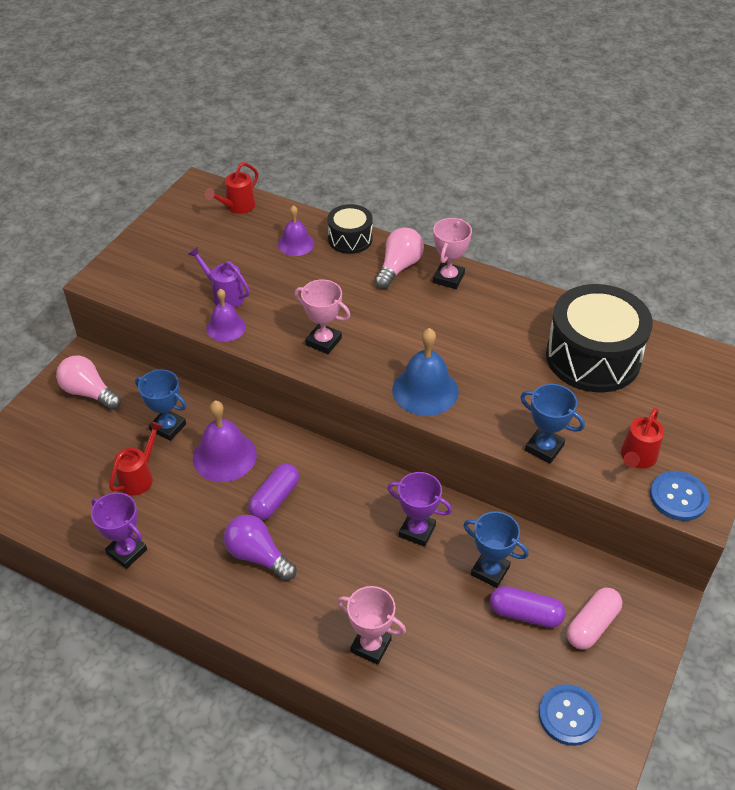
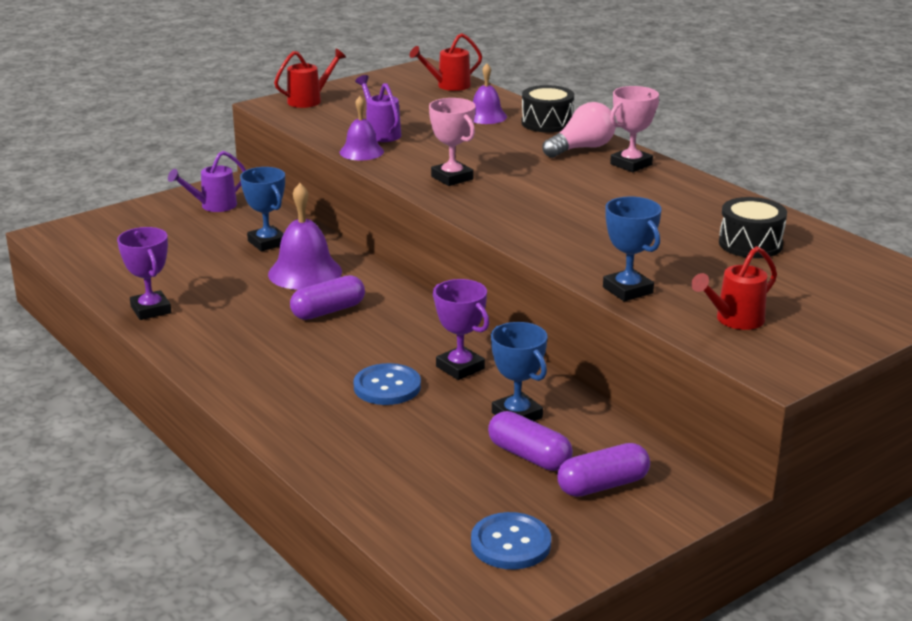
camera: 25 degrees right, 20 degrees down
(89, 392) = (213, 206): pink light bulb -> purple watering can
(139, 477) = (209, 267): red watering can -> red watering can (309, 100)
(258, 556) = (274, 343): purple light bulb -> none
(371, 646) = (333, 432): pink trophy -> none
(425, 390) = (529, 227): blue bell -> none
(592, 625) = (603, 485): pink capsule -> purple capsule
(593, 357) = (750, 244): black drum -> black drum, size x0.53
(678, 497) = (760, 357): blue button -> blue button (387, 387)

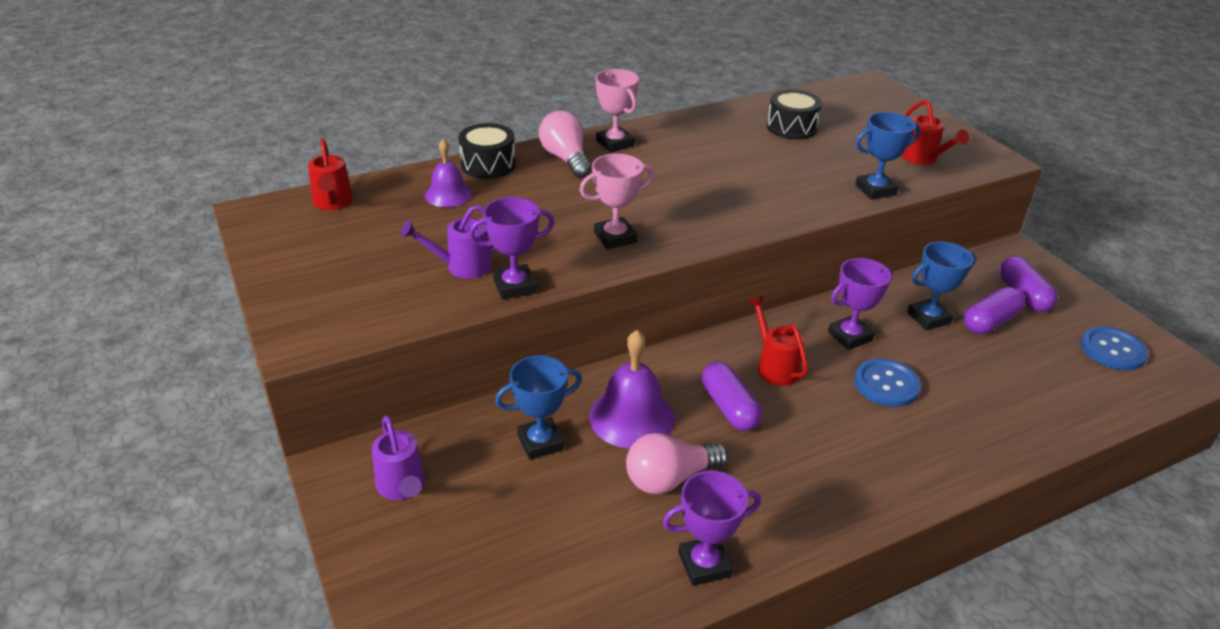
camera: 80 degrees left, 10 degrees up
(237, 292) = (670, 478): none -> pink light bulb
(309, 100) = (308, 309): red watering can -> red watering can (774, 367)
(361, 152) = (514, 286): purple bell -> purple trophy

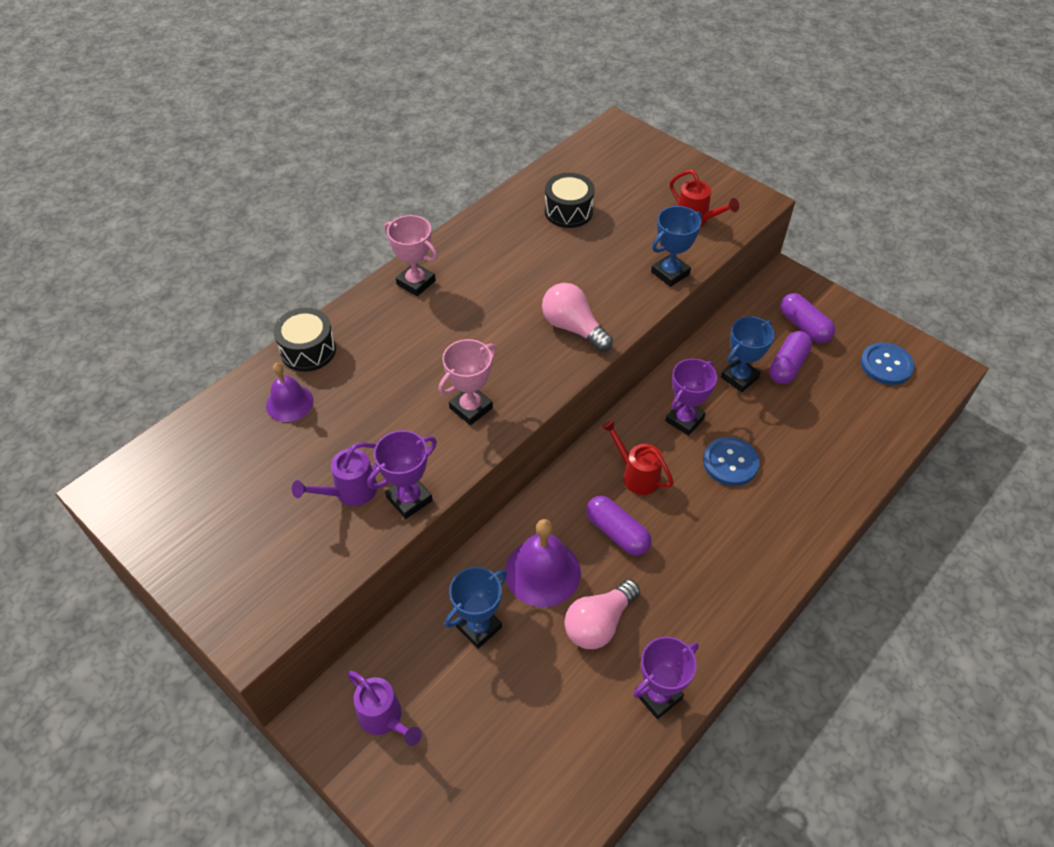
camera: 20 degrees left, 15 degrees up
(333, 203) = (181, 452): red watering can -> none
(566, 159) = (379, 318): pink light bulb -> pink light bulb (573, 327)

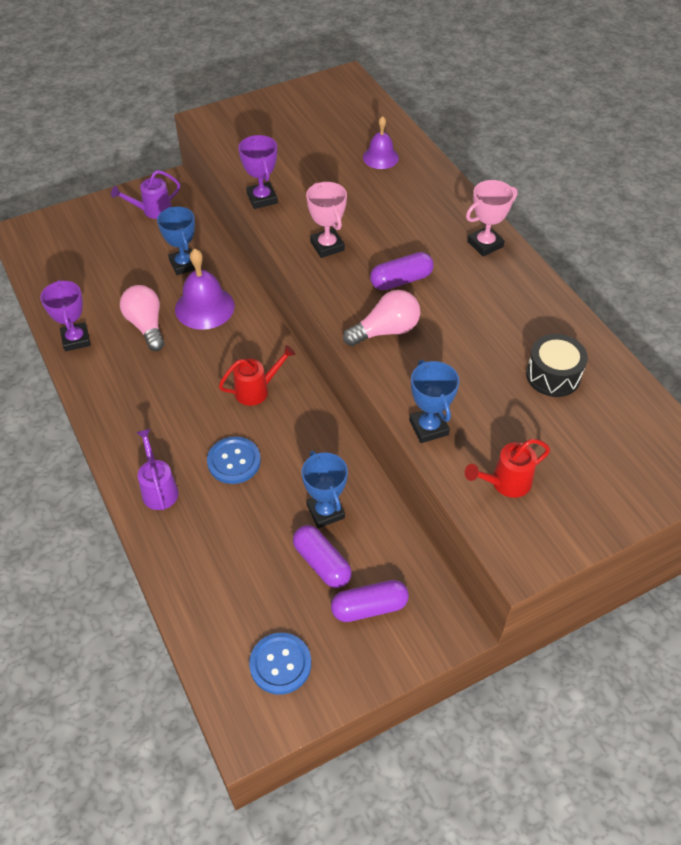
camera: 110 degrees right, 0 degrees up
(308, 350) = (430, 173): black drum -> none
(350, 492) = (285, 173): purple watering can -> purple watering can (159, 489)
(617, 532) = (211, 359): purple capsule -> purple capsule (401, 280)
(684, 420) = (296, 446): purple trophy -> none

